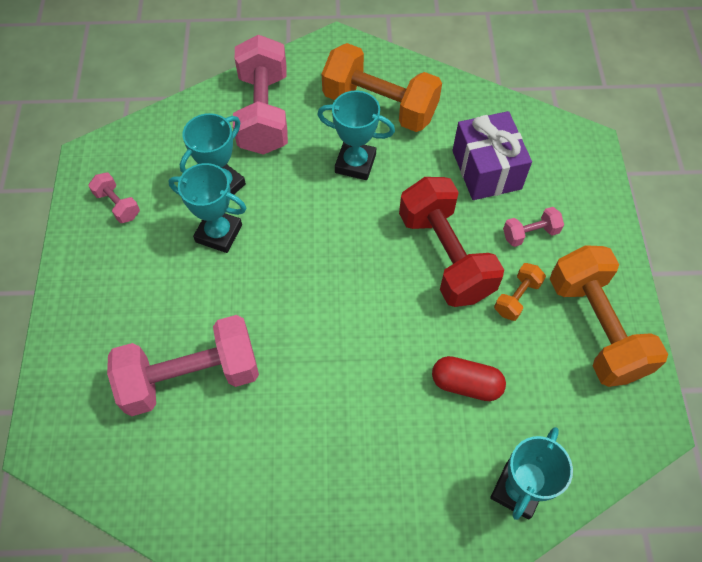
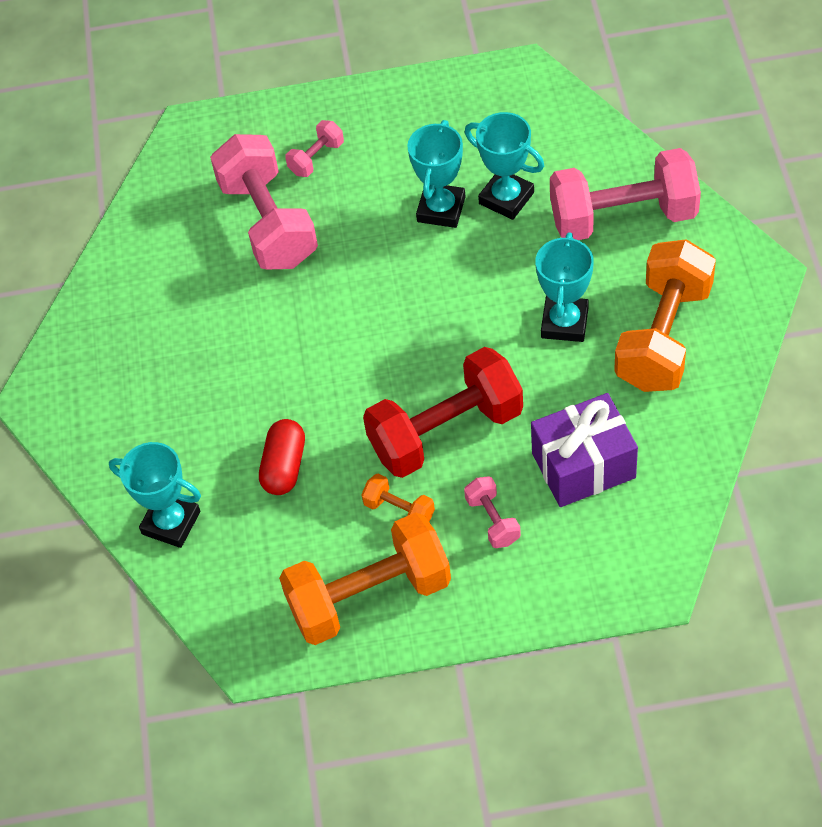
camera: 90 degrees right, 5 degrees down
(118, 205) = (463, 112): pink dumbbell -> pink dumbbell (316, 158)

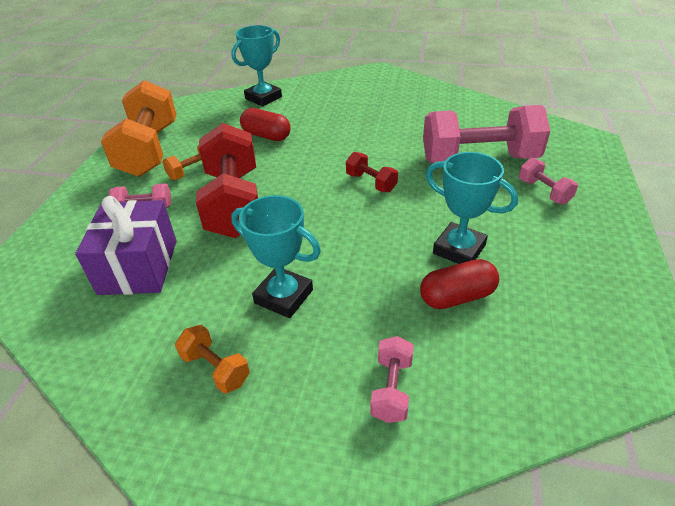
camera: 105 degrees right, 15 degrees down
(354, 312) = (371, 182): none -> red dumbbell
(506, 198) = (457, 297): turquoise trophy -> red capsule
(623, 217) = (391, 389): pink dumbbell -> pink dumbbell, size x0.45
(664, 336) = (215, 369): orange dumbbell -> orange dumbbell, size x0.45

